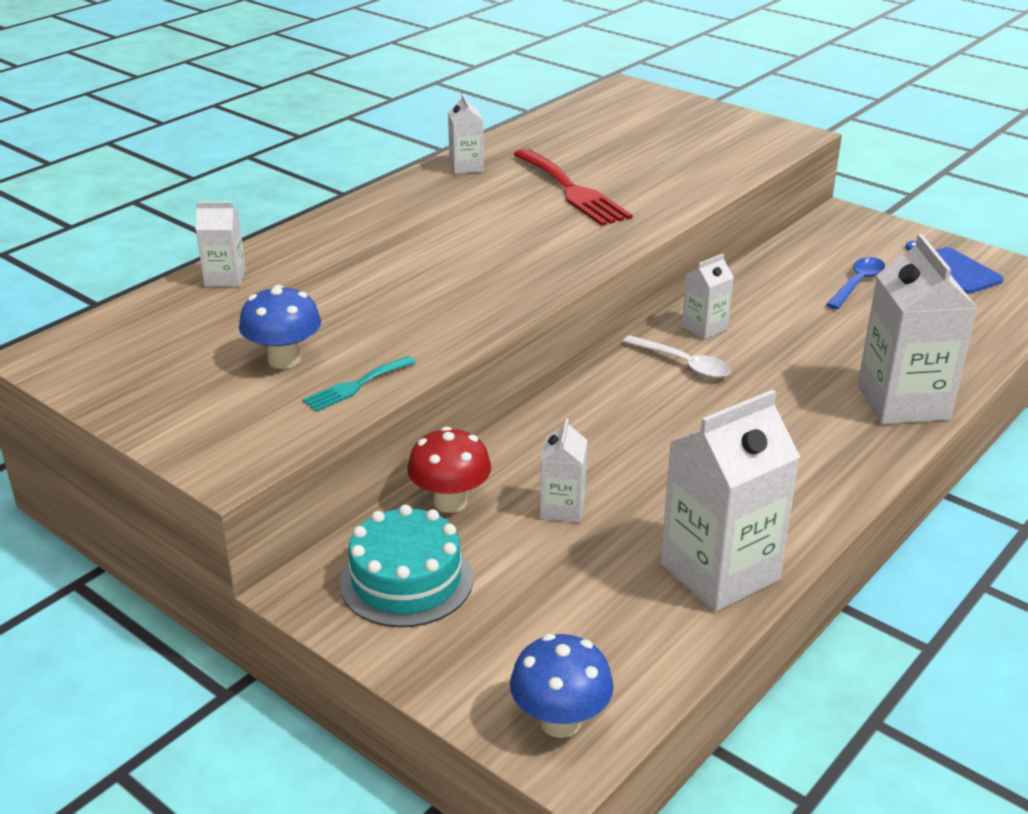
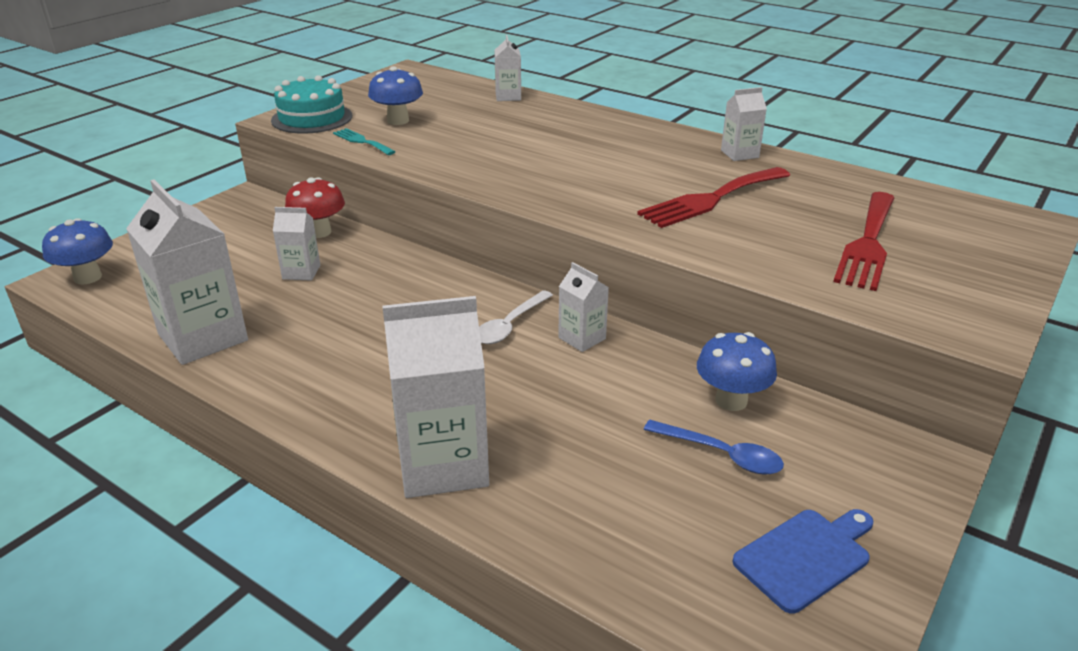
camera: 85 degrees right, 0 degrees up
(406, 580) = (241, 224): turquoise cake -> turquoise cake (312, 118)
(662, 144) = (867, 244): none -> red fork
(789, 272) = (731, 400): none -> blue mushroom

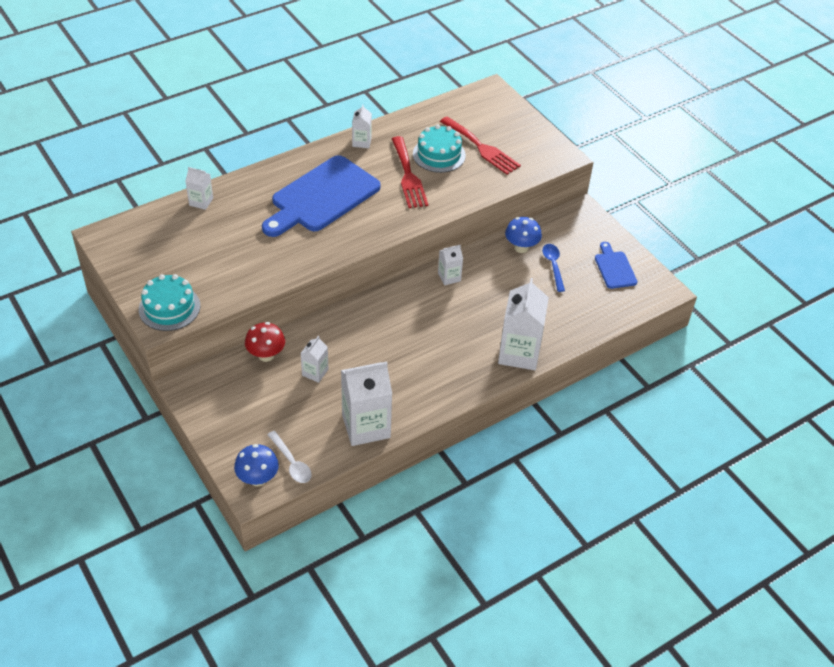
camera: 70 degrees left, 15 degrees up
(362, 141) = (232, 291): turquoise fork -> none
(398, 121) = (207, 266): blue mushroom -> none
(510, 325) = (423, 299): white spoon -> white spoon (292, 463)
(591, 153) = (322, 197): none -> blue cutting board
(722, 455) = (553, 265): blue spoon -> blue spoon turned 60 degrees counterclockwise
(794, 212) = (439, 155): none -> turquoise cake

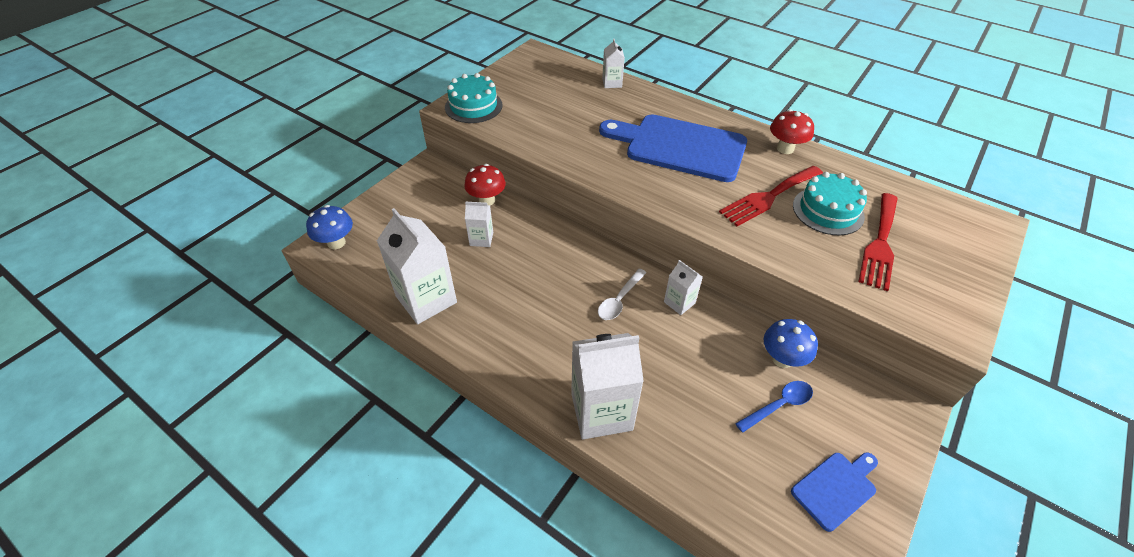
camera: 70 degrees right, 0 degrees up
(292, 463) = (361, 259): white spoon -> white spoon (619, 300)
(361, 142) = (785, 149): white carton -> red mushroom

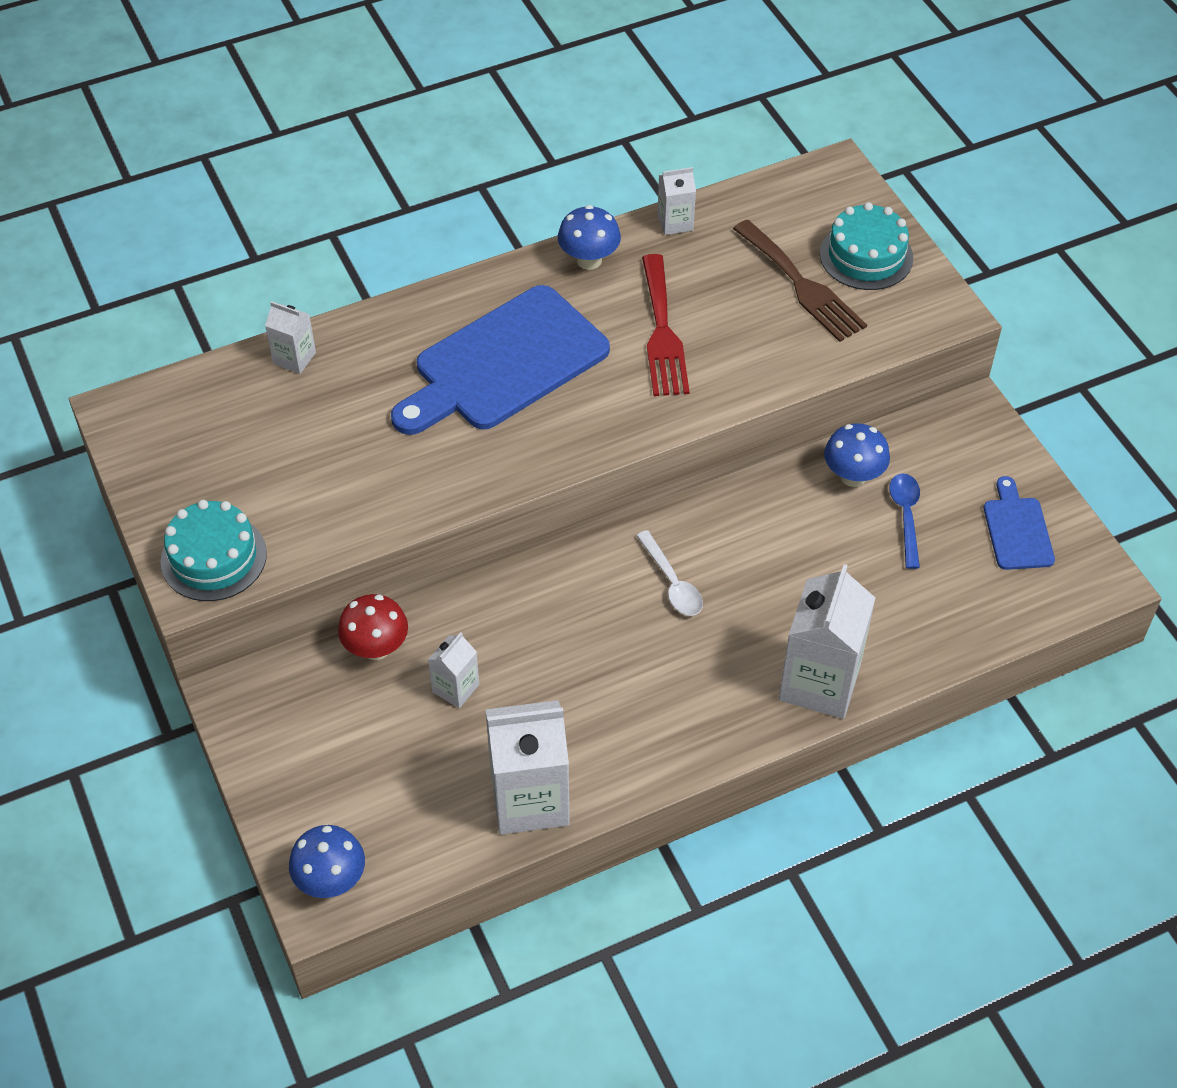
camera: 60 degrees left, 5 degrees up
(679, 302) = (715, 524): white carton -> white carton (675, 222)
(785, 149) = (589, 260): red mushroom -> blue mushroom
(828, 211) = (723, 294): turquoise cake -> turquoise cake (866, 256)
(880, 244) = (801, 285): red fork -> brown fork

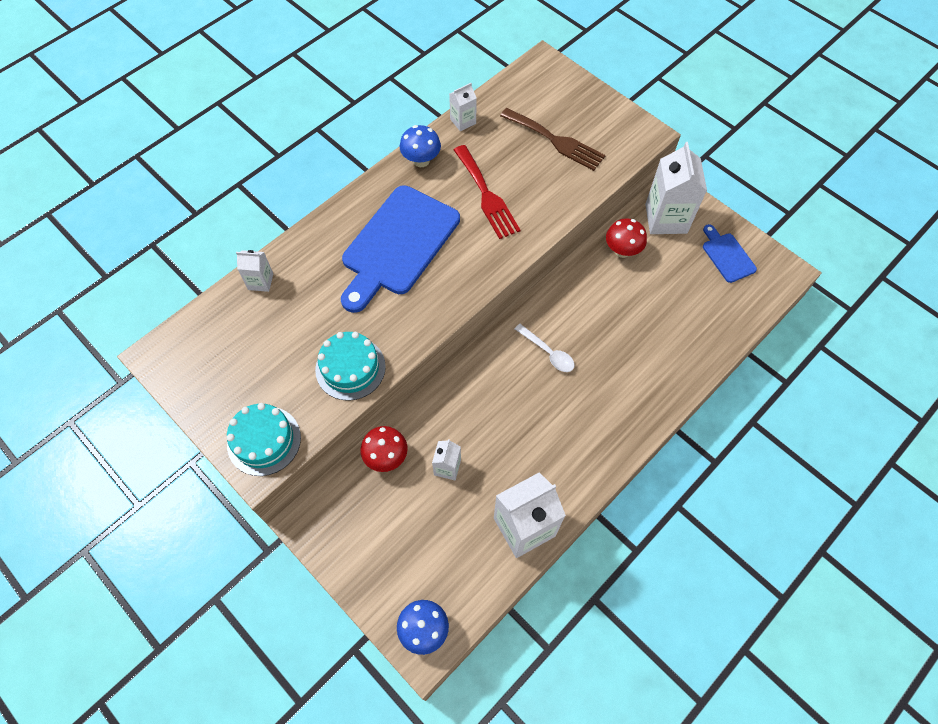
camera: 20 degrees left, 10 degrees up
(819, 682) = (660, 389): white carton -> white carton (666, 218)
(853, 476) = (622, 250): blue mushroom -> red mushroom
(866, 256) = (584, 111): turquoise cake -> turquoise cake (350, 368)
(906, 516) = (662, 266): blue spoon -> none

